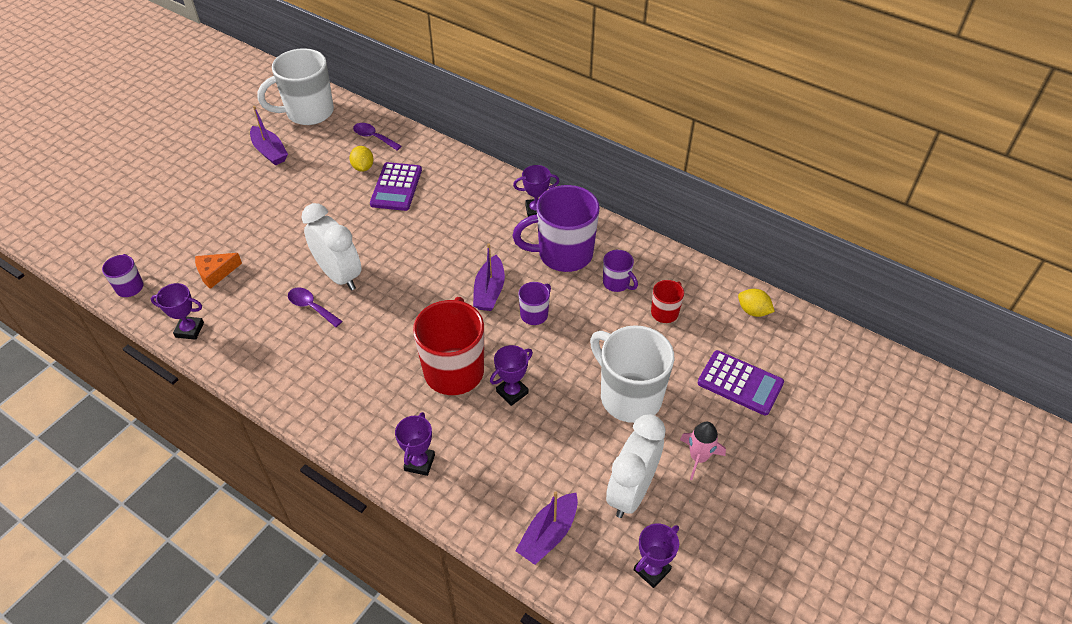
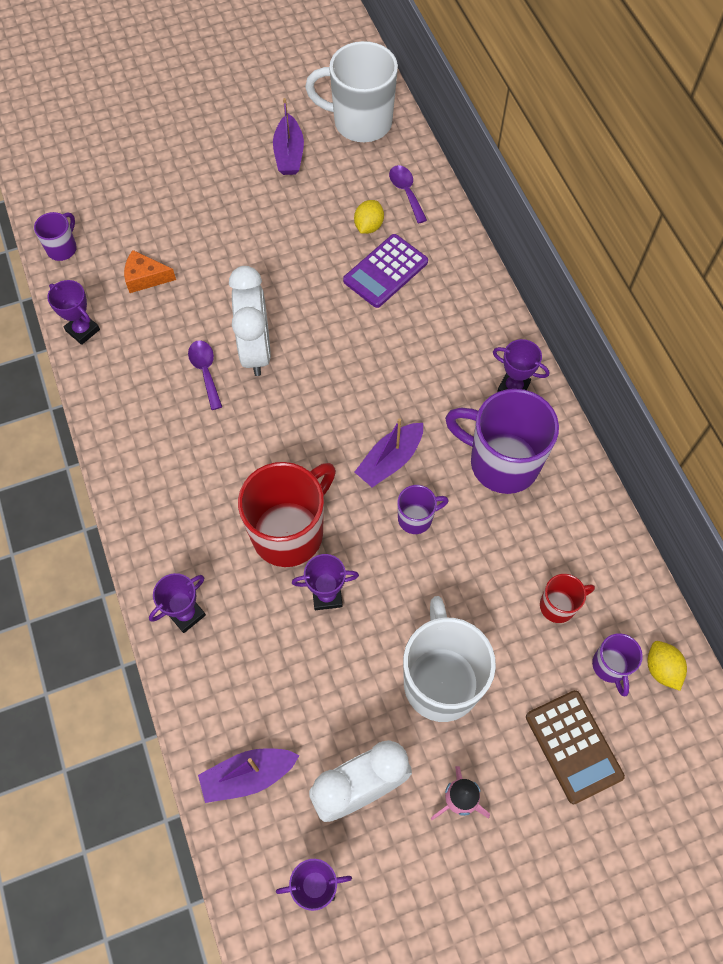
camera: 35 degrees right, 15 degrees up
(617, 283) = (533, 535): purple mug -> purple mug (610, 666)
(740, 383) = (573, 746): purple calculator -> brown calculator

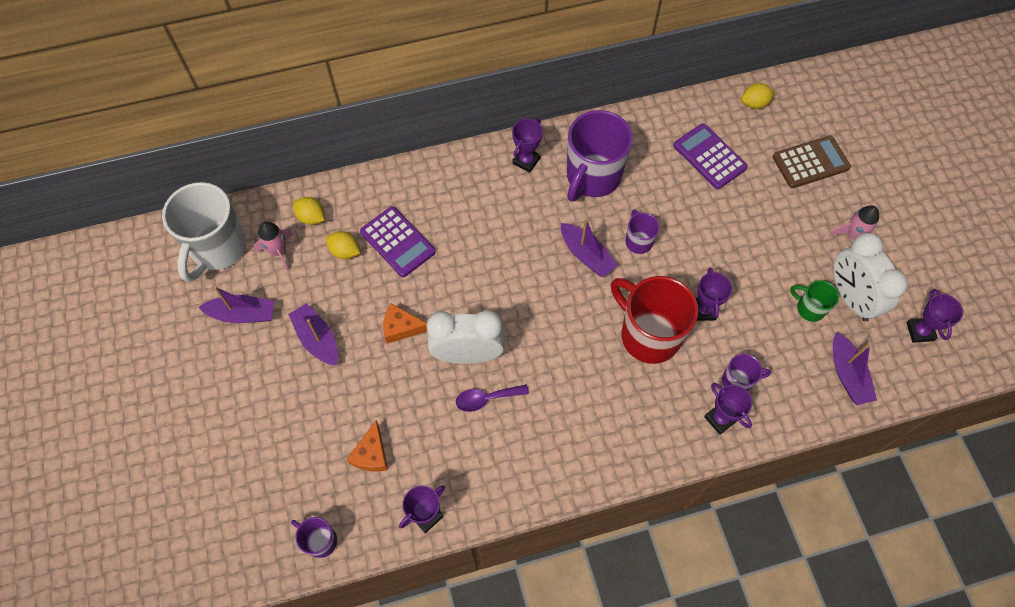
camera: 85 degrees left, 0 degrees up
(266, 217) = (317, 339): none -> purple boat
(283, 287) = (401, 327): none -> orange cheese
(340, 731) = (809, 308): none -> green mug
(362, 171) = (278, 251): none -> pink rocket
(406, 192) = (311, 217): purple spoon -> yellow lemon
(441, 680) = (768, 238): white mug -> none
(558, 605) = (709, 156): red mug -> purple calculator
(610, 666) = (753, 132): purple mug -> purple mug (737, 381)

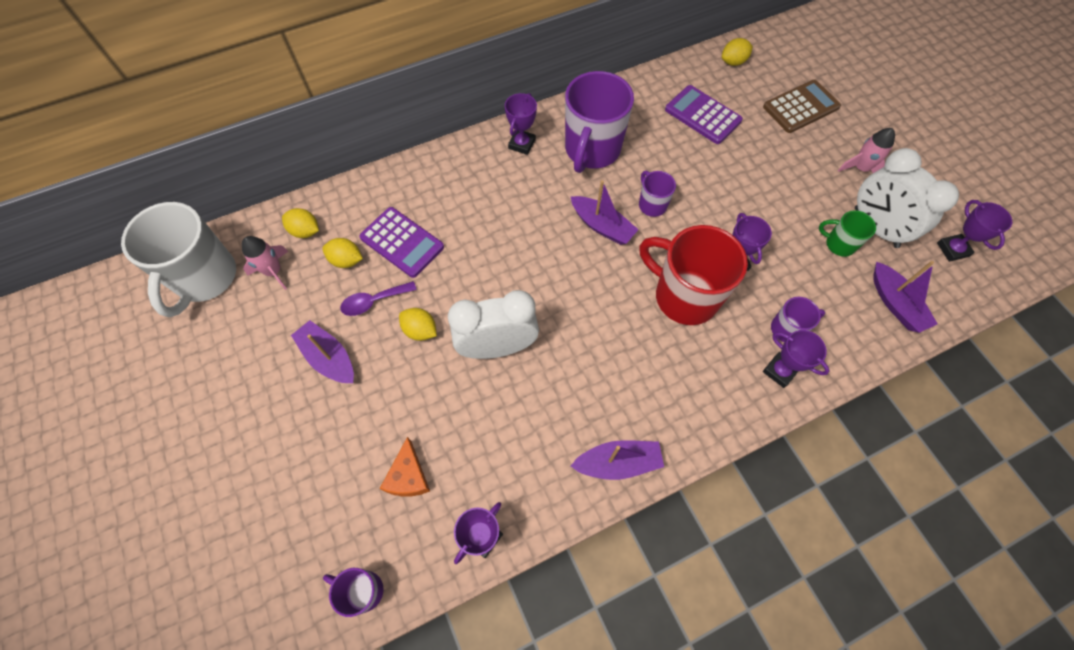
camera: 10 degrees left, 0 degrees up
(243, 314) = (241, 344): purple boat -> purple boat (618, 463)
(401, 327) = (420, 330): orange cheese -> yellow lemon
(486, 399) = (526, 392): purple spoon -> purple spoon (373, 301)

